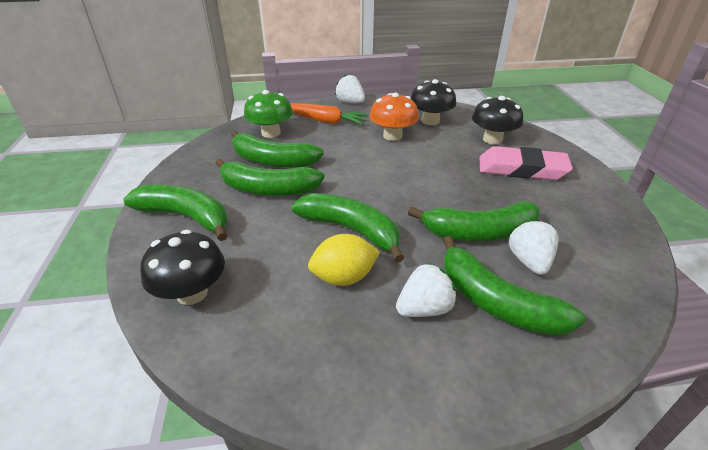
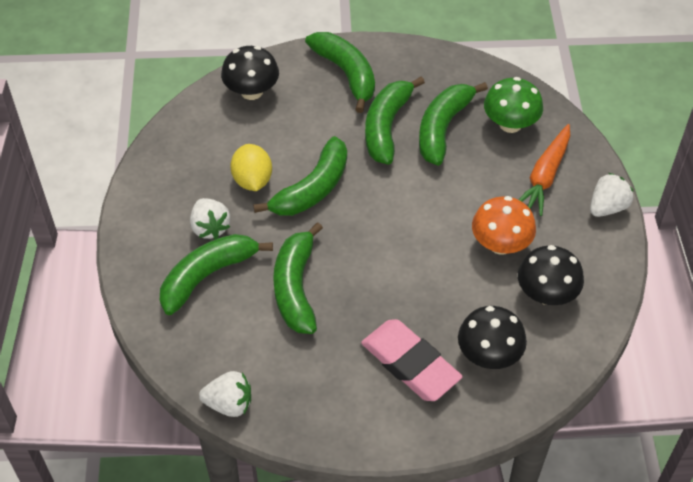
camera: 95 degrees right, 15 degrees up
(186, 217) = (346, 74): green banana -> green banana turned 60 degrees counterclockwise
(522, 169) = (410, 364): pink eraser -> pink eraser turned 60 degrees counterclockwise
(529, 261) = (250, 315): white strawberry -> white strawberry (229, 404)

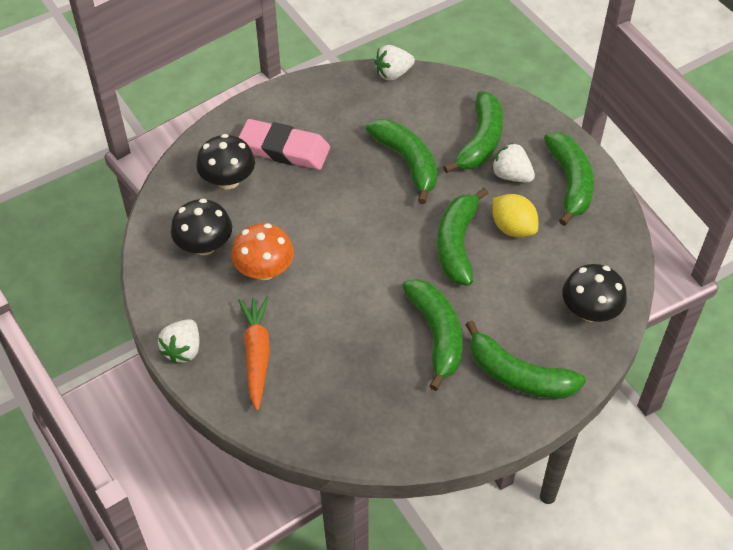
camera: 150 degrees right, 0 degrees up
(443, 128) = (382, 360): green banana -> green banana (570, 183)
(510, 124) = (320, 397): green mushroom -> none

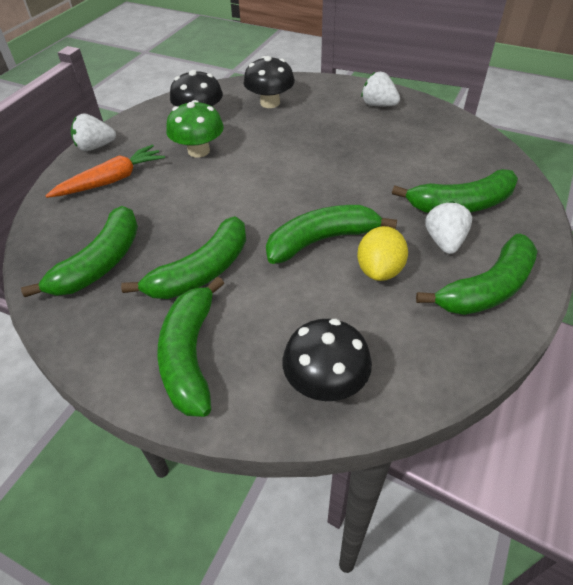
camera: 60 degrees right, 5 degrees down
(264, 270) = (199, 151): orange mushroom -> green mushroom
(284, 149) = (326, 112): pink eraser -> none
(393, 74) = (470, 128): white strawberry -> white strawberry (378, 105)
(407, 162) = (383, 174): green banana -> green banana (100, 263)

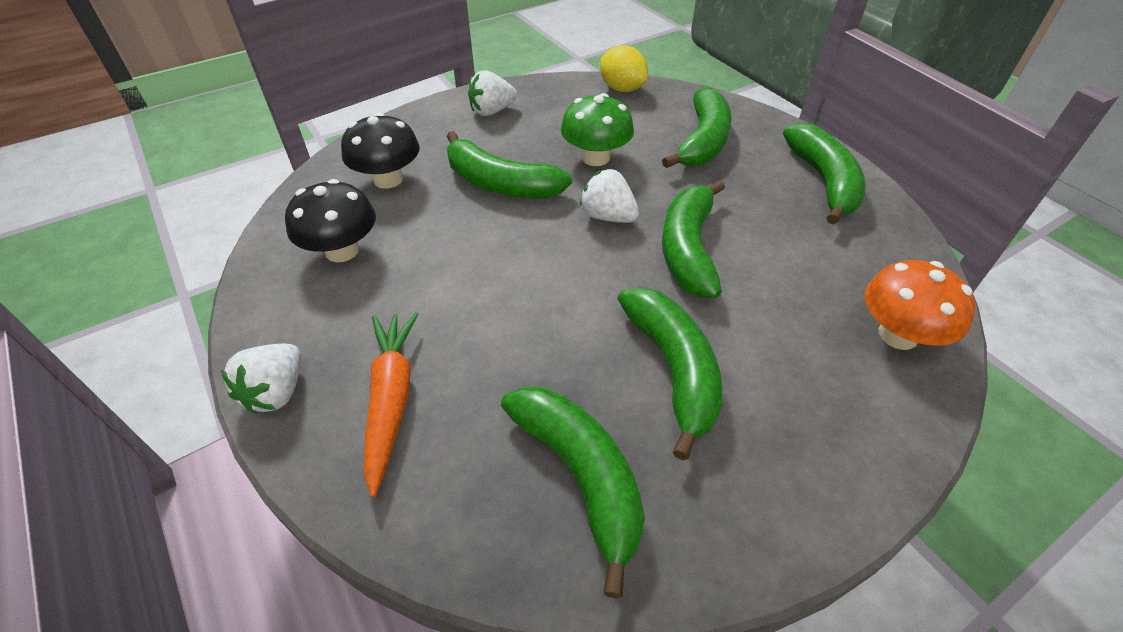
camera: 60 degrees left, 0 degrees up
(190, 355) = (813, 433): green banana -> green banana (500, 183)
(199, 151) = (420, 280): green mushroom -> green mushroom (595, 157)
(325, 382) = (898, 335): black mushroom -> orange mushroom
(379, 270) = (761, 230): yellow lemon -> yellow lemon (622, 89)
(444, 241) = (747, 174): white strawberry -> white strawberry (607, 216)

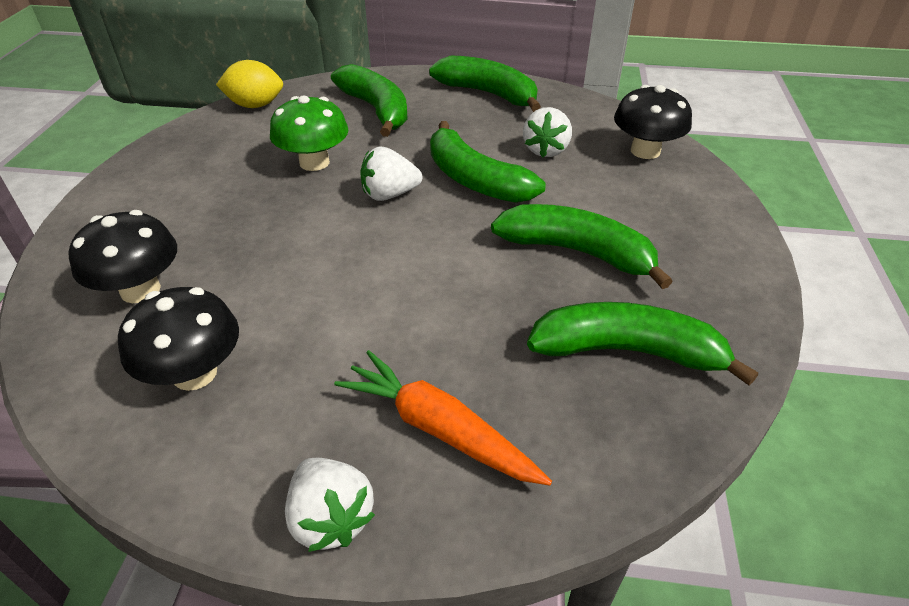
camera: 50 degrees left, 5 degrees down
(492, 111) = (158, 179): white strawberry -> white strawberry (545, 150)
(500, 183) = (263, 226): green banana -> none
(898, 335) = (645, 151): orange mushroom -> black mushroom

